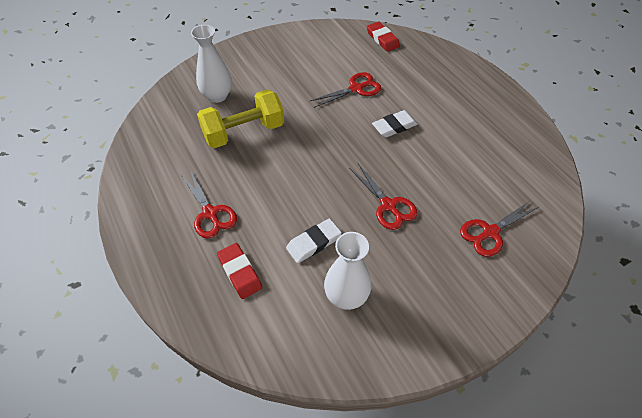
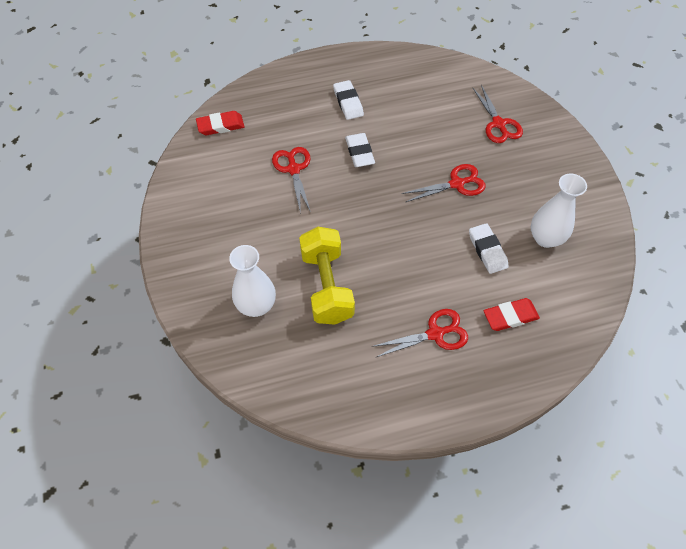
camera: 75 degrees left, 5 degrees up
(451, 107) = (348, 102): none -> white eraser

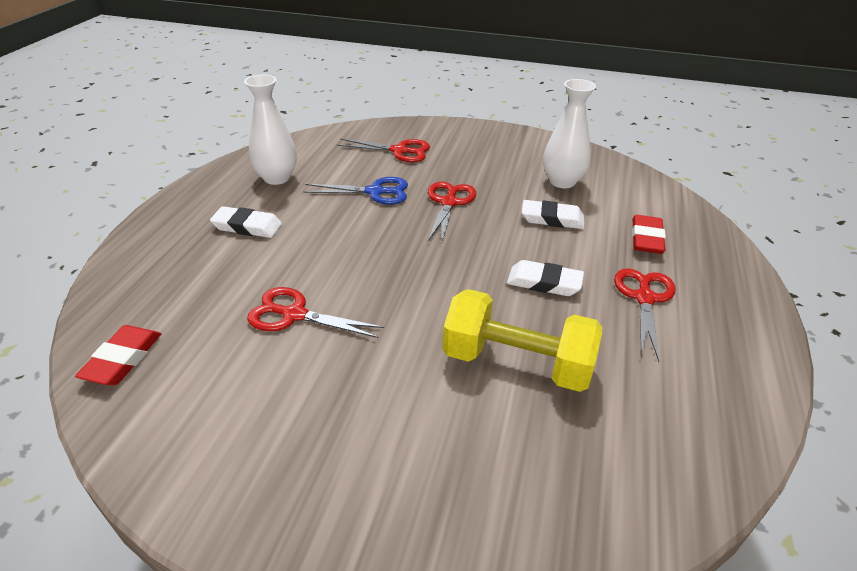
camera: 60 degrees left, 20 degrees down
(256, 305) = (501, 459): white vase -> white vase (277, 178)
(359, 152) = (332, 248): white eraser -> white eraser (544, 282)
(435, 139) = (375, 192): none -> blue scissors

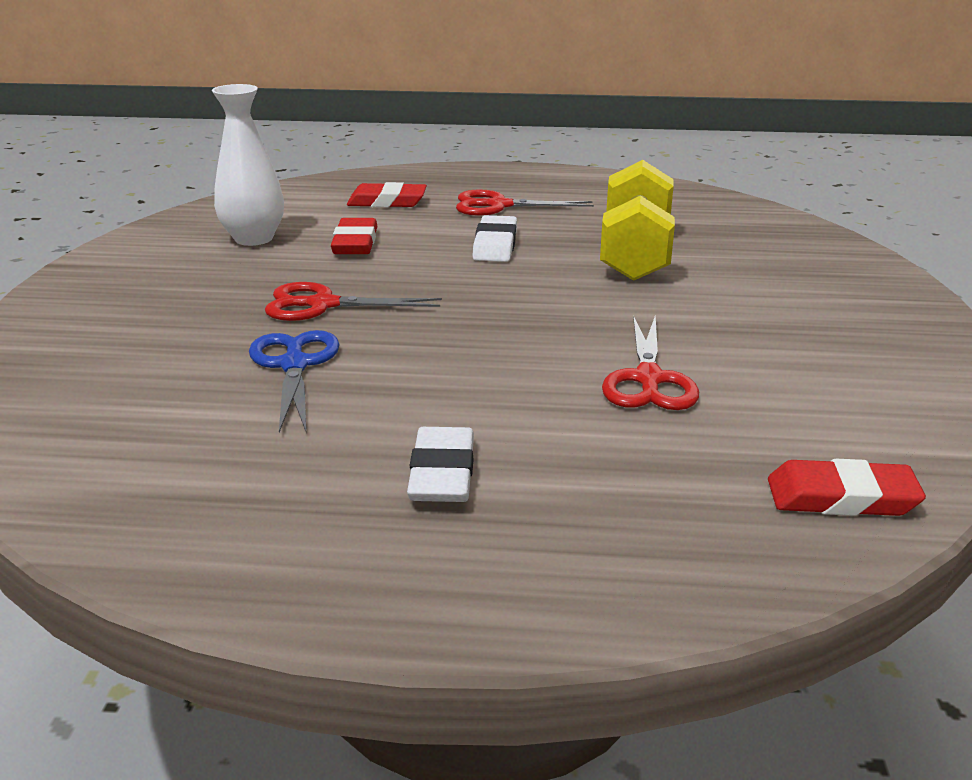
camera: 100 degrees left, 10 degrees down
(277, 178) = (240, 481): white vase -> none
(399, 151) = (129, 361): red scissors -> none
(552, 219) = (355, 243): white eraser -> red eraser

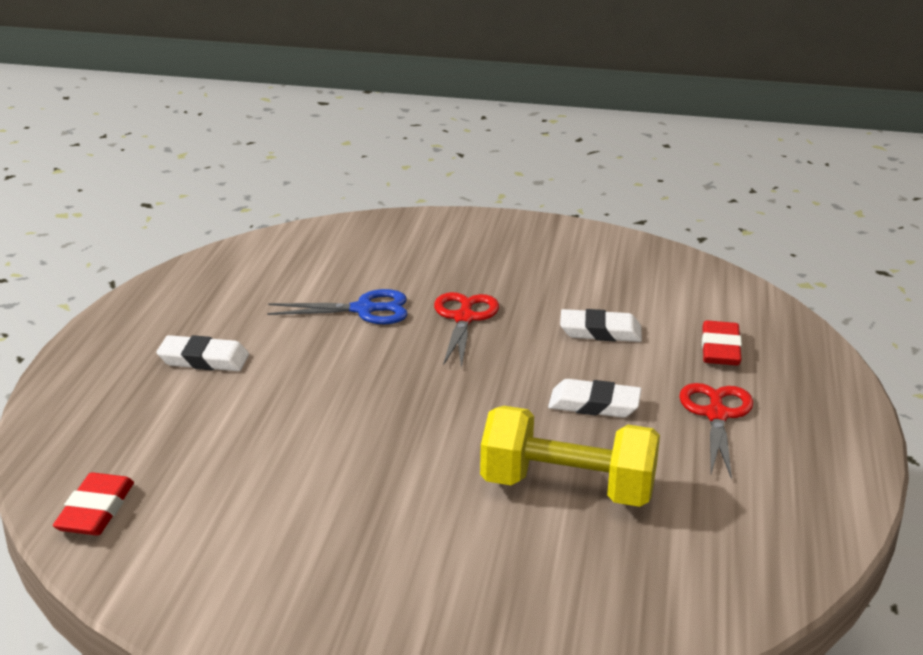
camera: 95 degrees right, 0 degrees up
(254, 238) = (611, 285): white vase -> none
(355, 243) = (600, 331): red eraser -> white eraser
(648, 379) = (291, 454): red scissors -> none

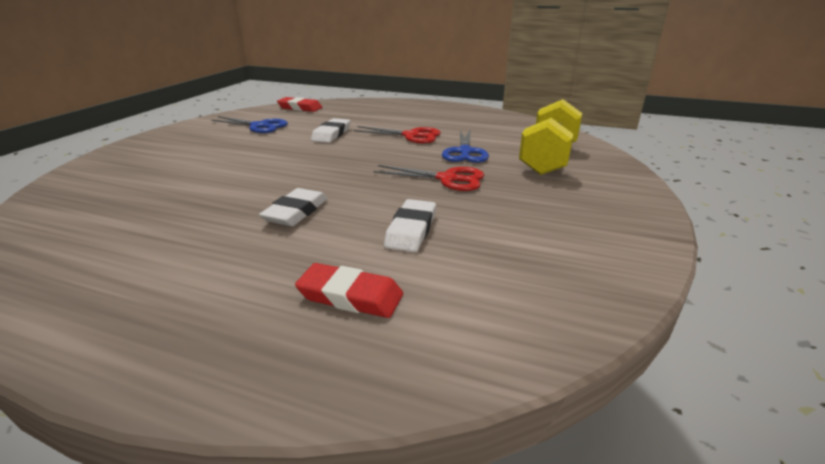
camera: 100 degrees right, 0 degrees up
(203, 359) = (413, 120): white eraser -> white eraser (331, 134)
(247, 530) = (259, 126): none -> blue scissors
(567, 489) = (207, 191): yellow dumbbell -> yellow dumbbell (548, 159)
(716, 415) = (233, 266): red scissors -> red scissors (411, 136)

